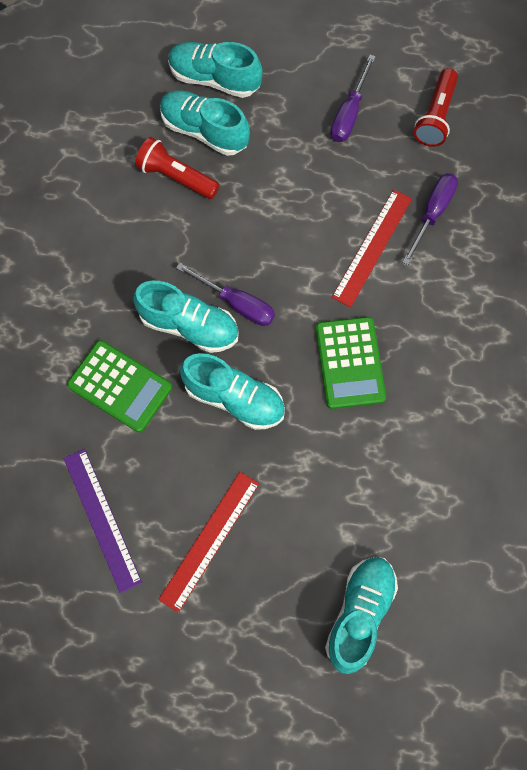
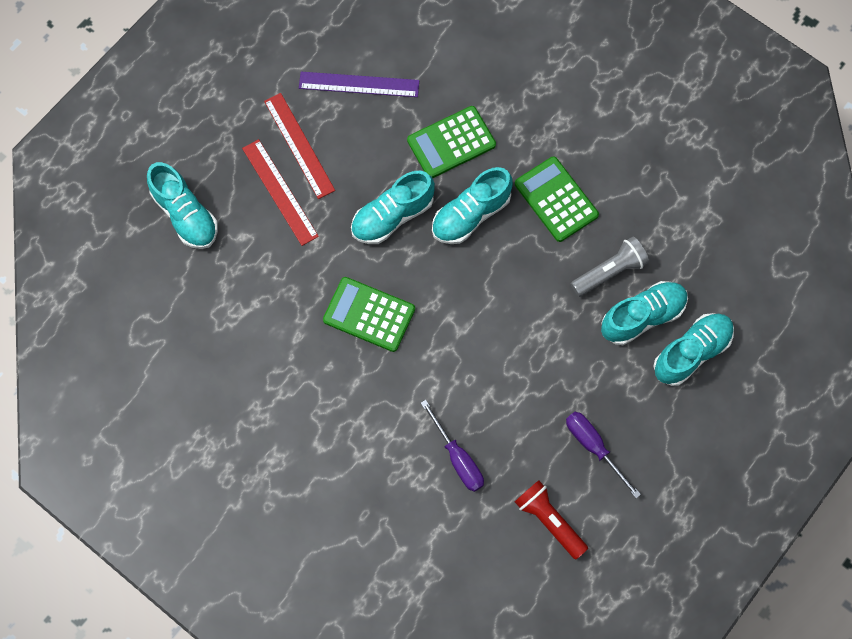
camera: 120 degrees right, 0 degrees up
(128, 257) = (556, 199): none -> green calculator
(176, 177) = (609, 271): red flashlight -> grey flashlight
(237, 303) = (468, 259): purple screwdriver -> none
(372, 247) = (456, 390): red ruler -> red ruler (280, 192)

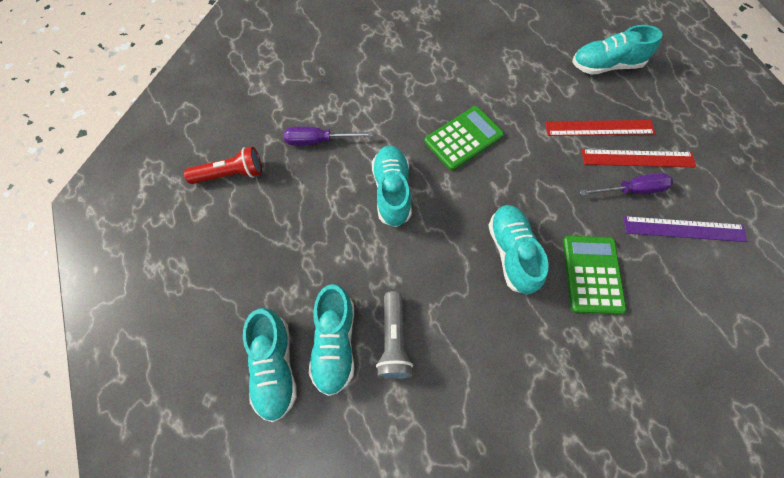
camera: 120 degrees right, 5 degrees down
(359, 84) = (684, 229): purple ruler -> purple ruler turned 60 degrees clockwise
(392, 216) = (540, 193): turquoise shoe -> turquoise shoe (392, 191)
(556, 199) = (491, 335): green calculator -> none
(593, 447) = (257, 235): purple screwdriver -> purple screwdriver (631, 190)

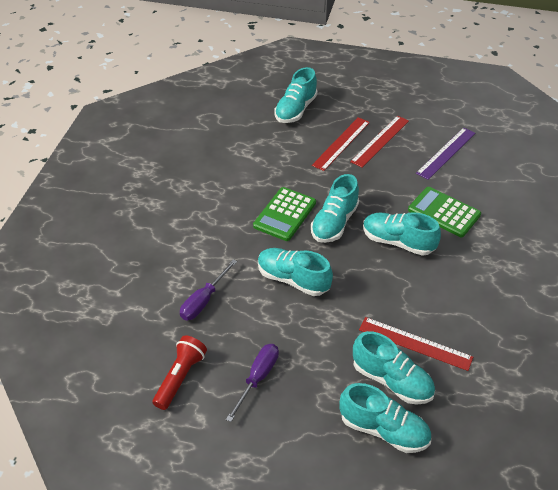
camera: 55 degrees left, 20 degrees down
(394, 340) = (415, 343): grey flashlight -> red ruler
(463, 138) = (285, 214): green calculator -> green calculator turned 150 degrees counterclockwise
(488, 184) = (334, 223): none -> turquoise shoe
(631, 190) = (400, 158): purple screwdriver -> purple screwdriver (257, 378)

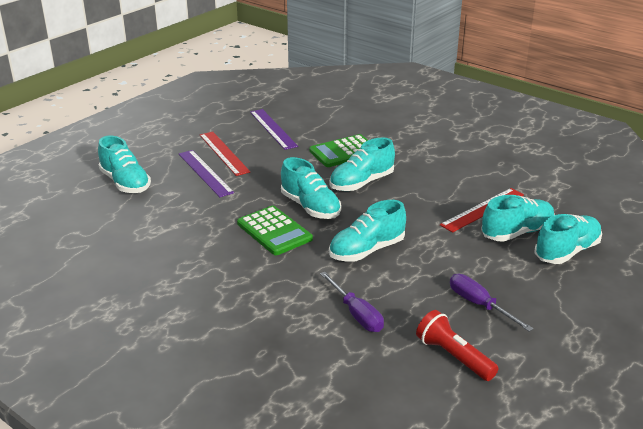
camera: 65 degrees left, 15 degrees down
(341, 143) = (205, 173): red ruler -> purple ruler

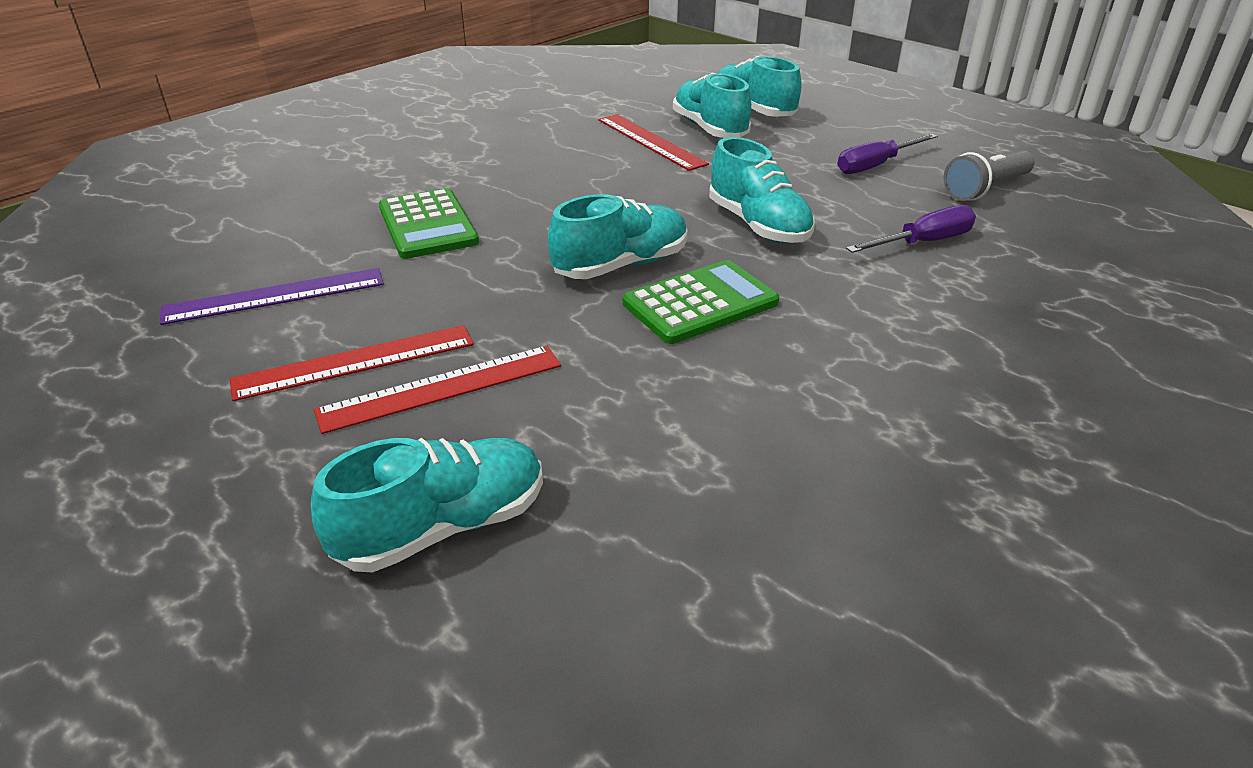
camera: 85 degrees left, 5 degrees up
(205, 173) = (441, 388): purple ruler -> red ruler
(361, 183) = (549, 217): turquoise shoe -> none
(453, 356) = (986, 189): red flashlight -> grey flashlight

